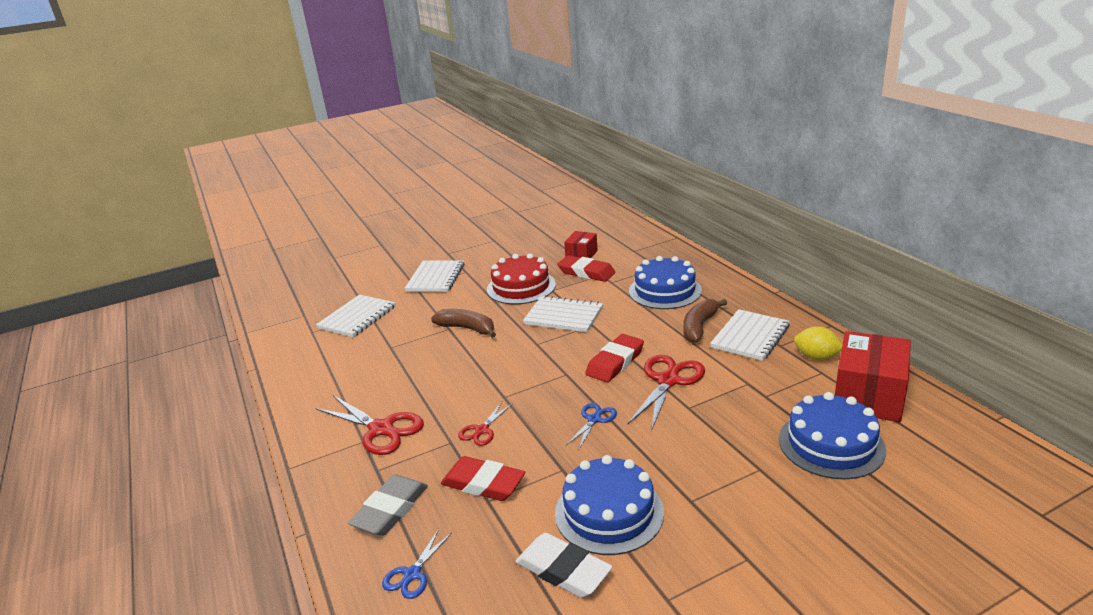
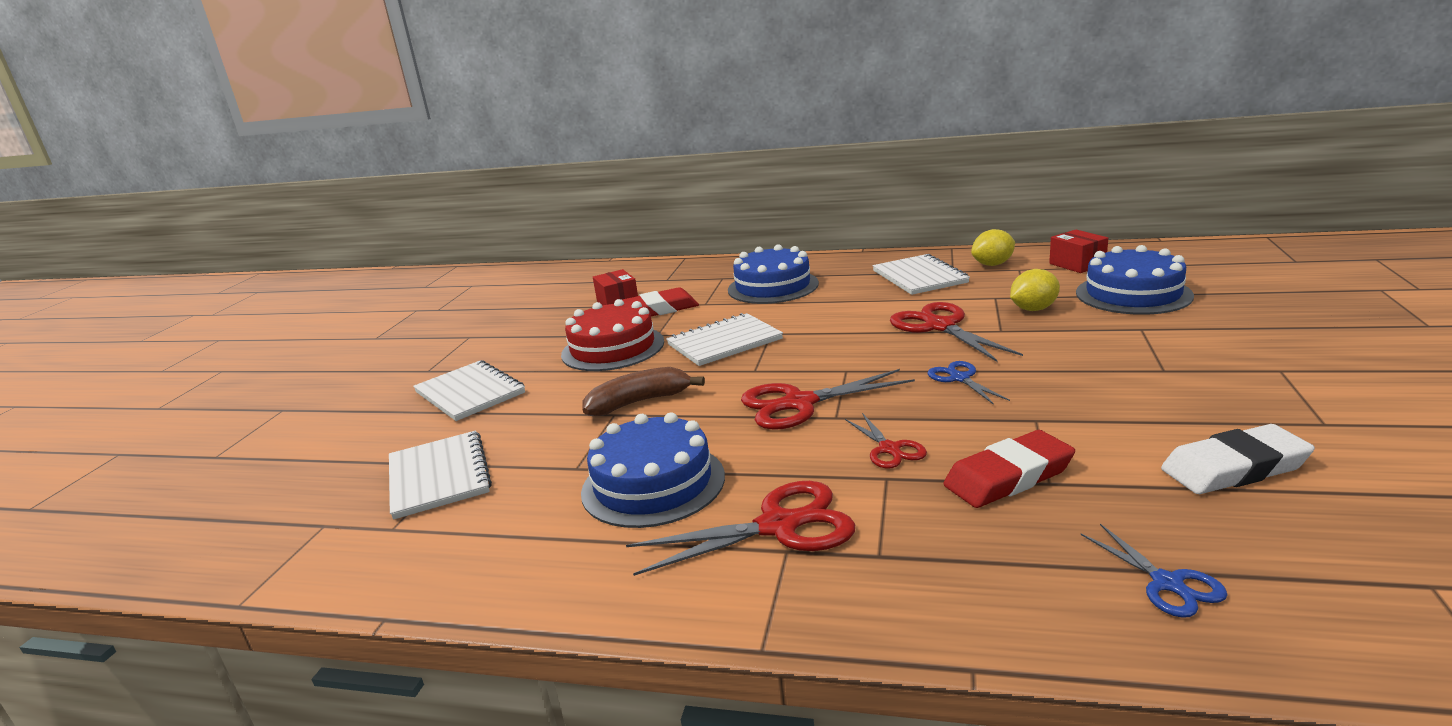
camera: 50 degrees left, 5 degrees down
(390, 509) = (992, 566): grey eraser -> none
(509, 378) = (799, 403): none -> red scissors
(609, 512) = (1146, 415): blue cake -> blue cake (653, 484)
(615, 362) = (865, 341): red eraser -> none
(699, 327) = (866, 290): brown banana -> none
(743, 408) = (1033, 309): none -> yellow lemon
(868, 395) = (1077, 264): red box -> red box, size x0.55

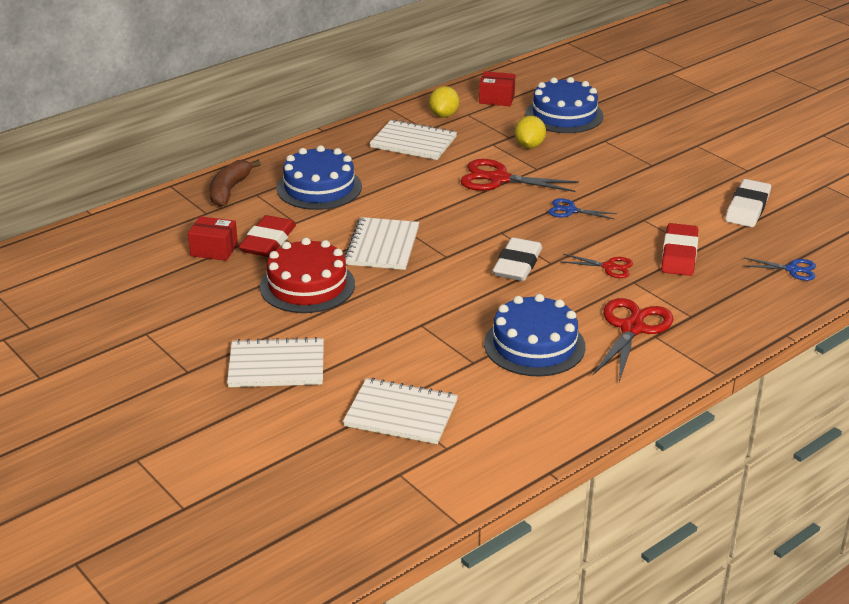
camera: 55 degrees left, 10 degrees up
(639, 402) = (419, 310): brown banana -> brown banana (229, 190)
(799, 403) = (517, 264): red scissors -> white eraser

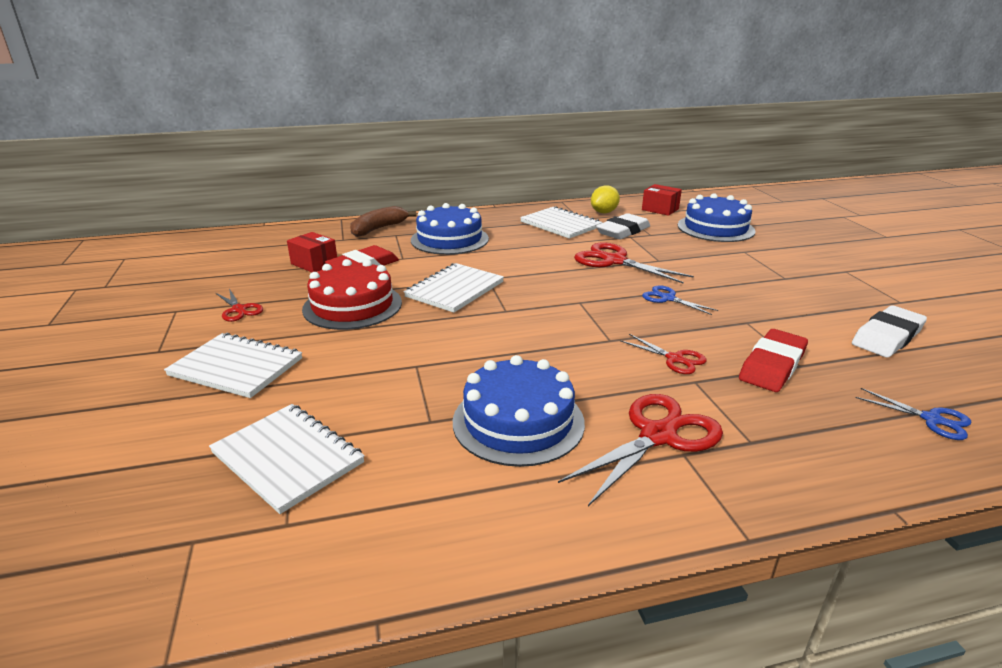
camera: 25 degrees right, 5 degrees down
(206, 316) = (239, 309): none -> red scissors
(517, 264) = (571, 333): white eraser -> white eraser (623, 231)
(529, 146) = (664, 243): yellow lemon -> none

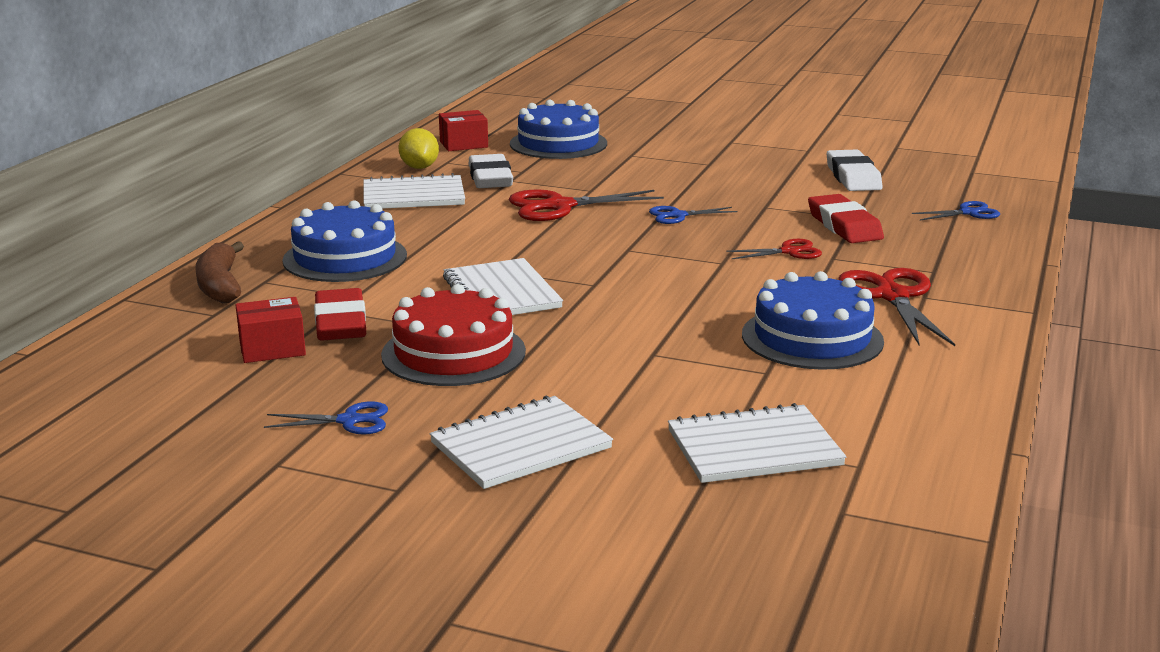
camera: 55 degrees left, 5 degrees down
(239, 309) = (349, 421): red scissors -> blue scissors

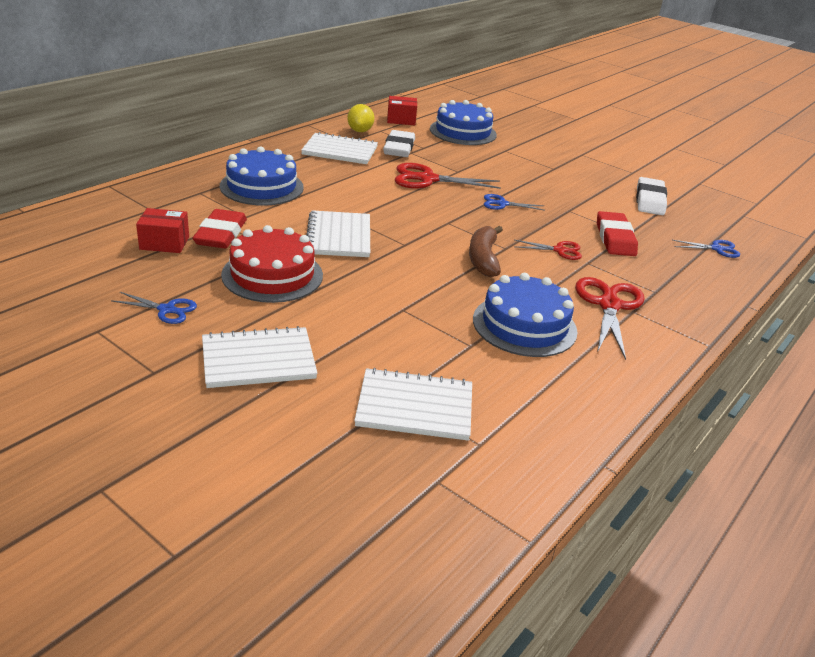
camera: 15 degrees right, 10 degrees up
(220, 285) = (171, 189): brown banana -> brown banana (483, 259)

